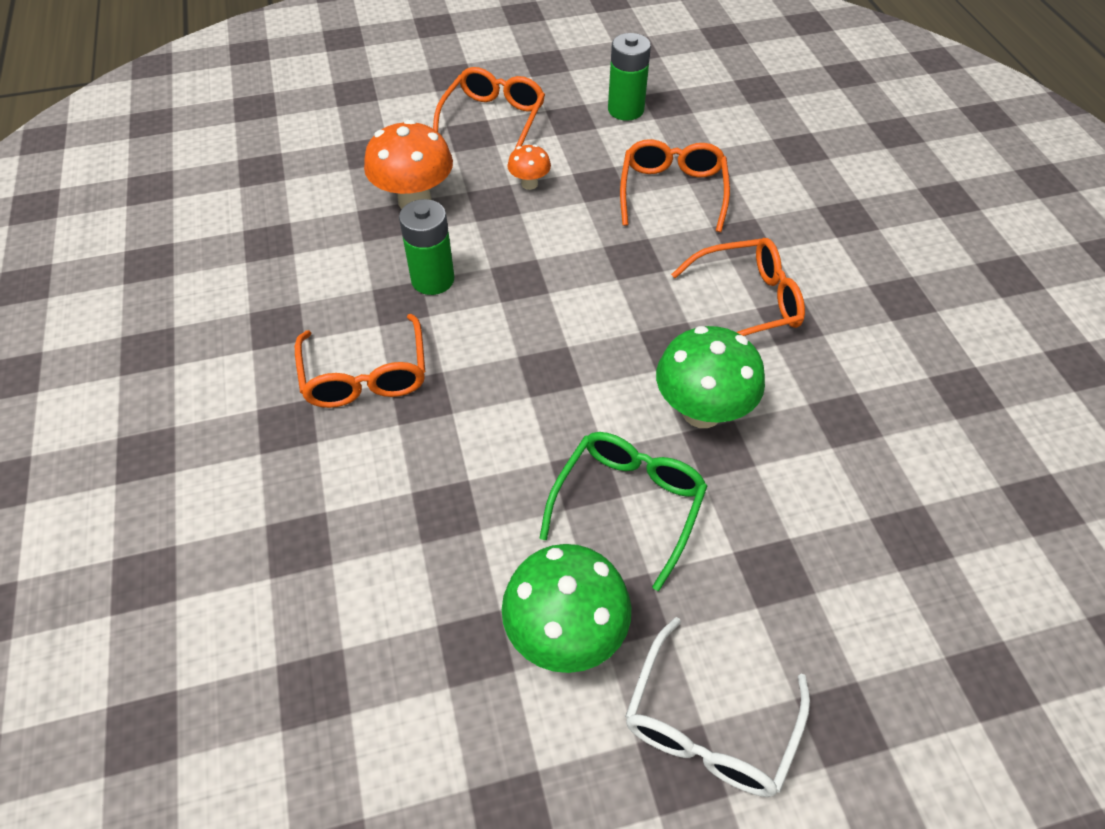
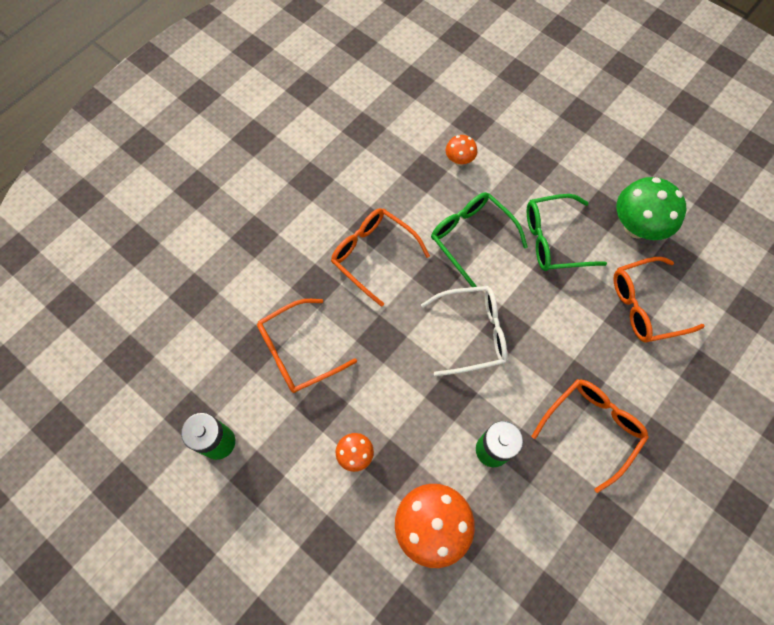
camera: 125 degrees left, 15 degrees up
(493, 119) = (296, 541): orange glasses -> orange glasses (645, 305)
(701, 411) = (471, 237): green mushroom -> green glasses
(709, 725) = (623, 156): white glasses -> white glasses (472, 333)
(843, 473) = (459, 160): none -> orange mushroom

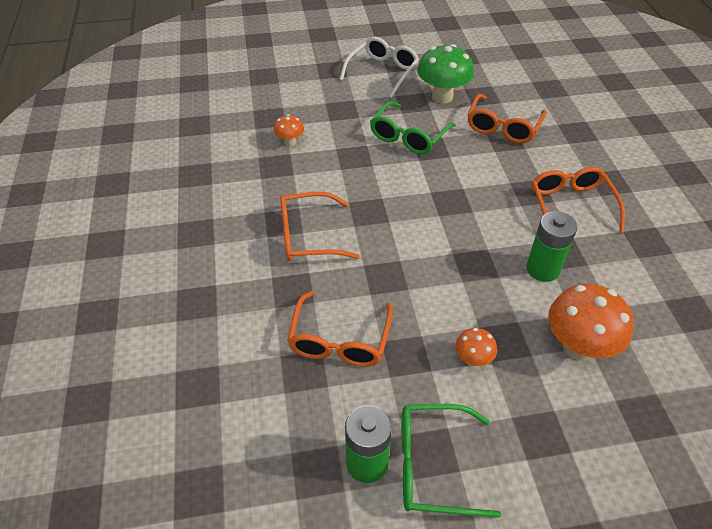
camera: 50 degrees left, 20 degrees down
(471, 237) = (359, 174): green glasses -> green glasses (433, 465)
(472, 333) = (436, 221): white glasses -> white glasses (382, 72)

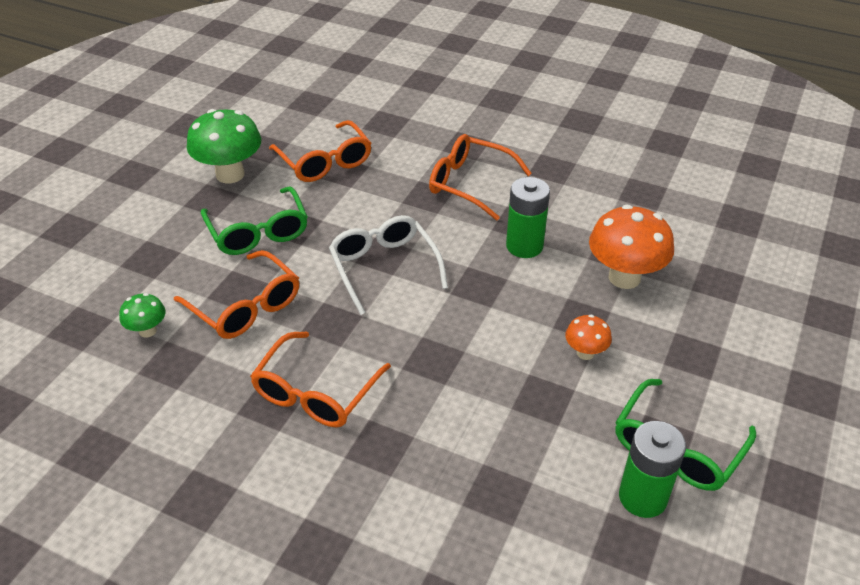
camera: 55 degrees left, 5 degrees down
(290, 142) = (147, 331): orange mushroom -> green mushroom
(339, 340) = (483, 441): orange glasses -> orange glasses (245, 306)
(382, 72) = (132, 193): white glasses -> white glasses (384, 268)

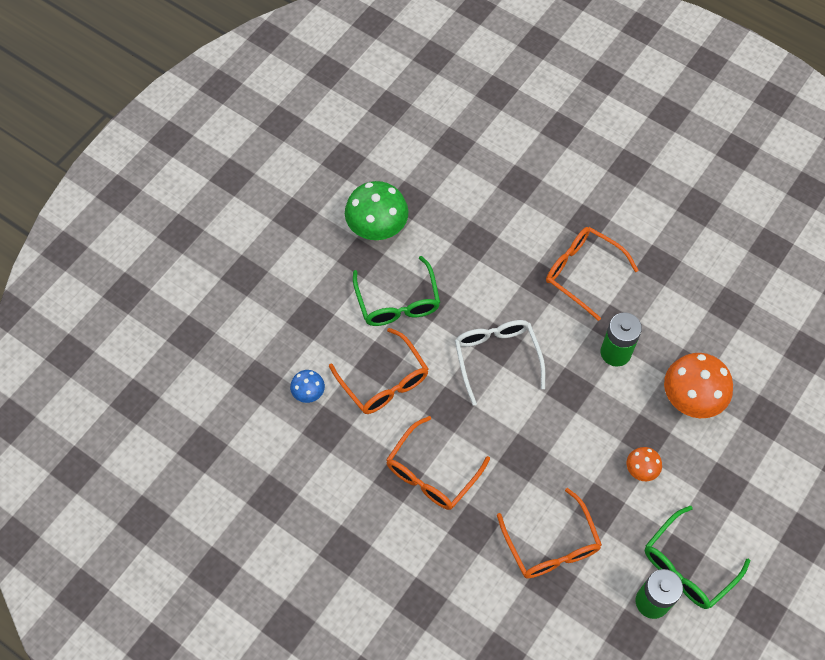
camera: 10 degrees right, 20 degrees up
(147, 331) = (308, 393): green mushroom -> blue mushroom
(325, 162) = (459, 226): orange glasses -> orange glasses (551, 545)

